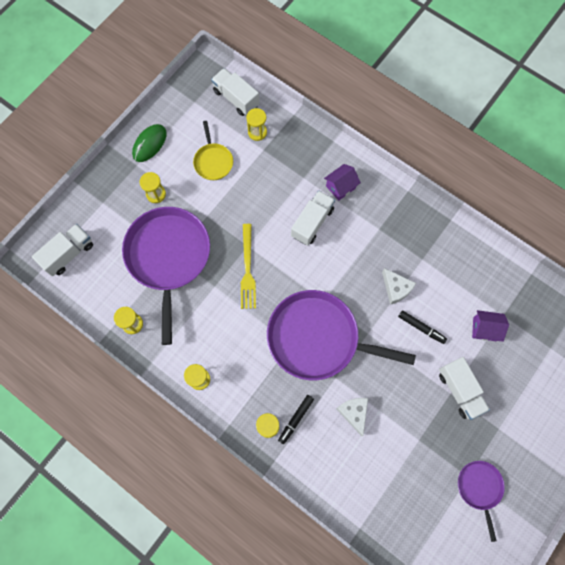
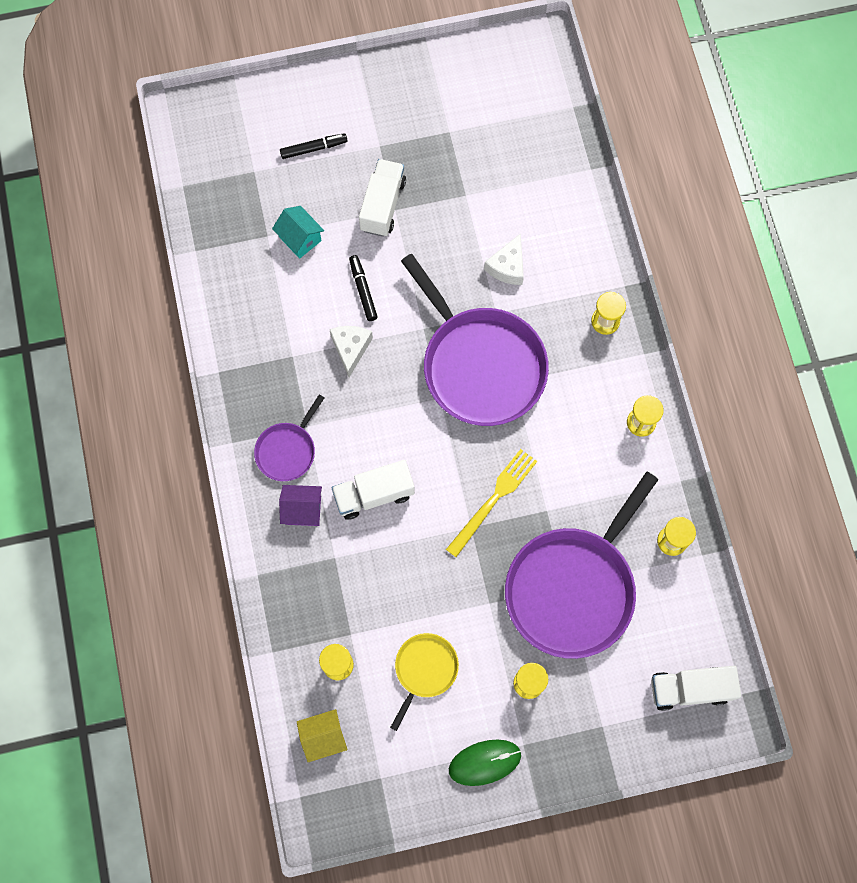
camera: 140 degrees left, 0 degrees up
(236, 98) = (323, 737): white truck -> yellow house
(296, 419) = (571, 306): black marker -> black marker (313, 148)
(479, 488) = (447, 115): purple pan -> purple pan (287, 450)
(484, 329) = (300, 239): purple house -> turquoise house

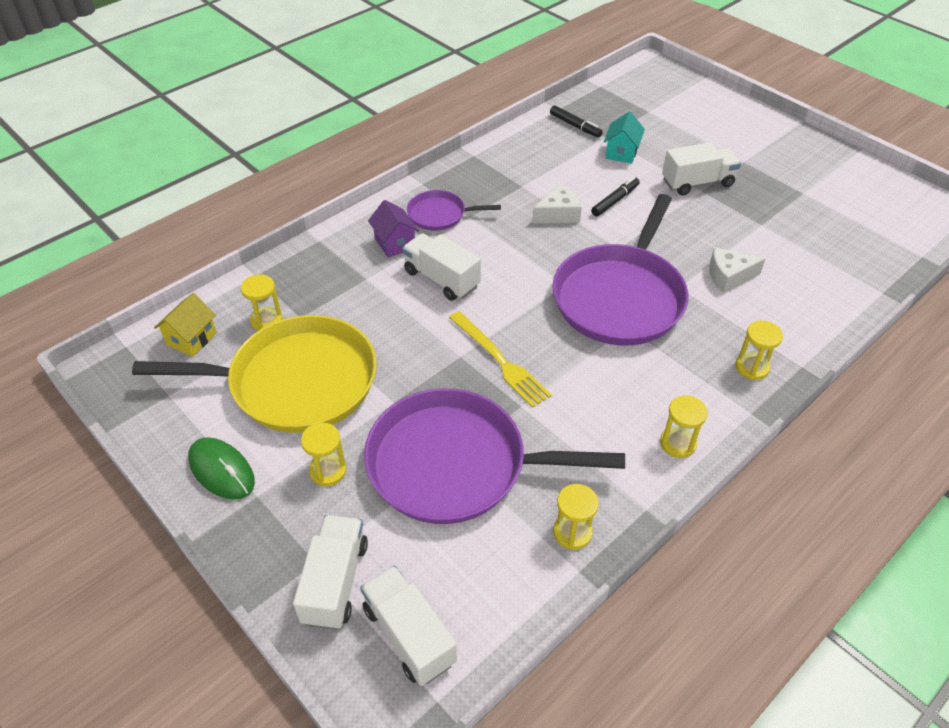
camera: 60 degrees right, 25 degrees down
(313, 148) = (700, 131): black marker -> black marker (575, 126)
(323, 737) = (191, 339): yellow house -> yellow house turned 75 degrees clockwise
(424, 670) = (295, 382): yellow pan -> yellow pan, size x2.08
(493, 499) = (500, 361): yellow fork -> yellow fork turned 45 degrees clockwise
(626, 719) = (335, 582): none -> white truck

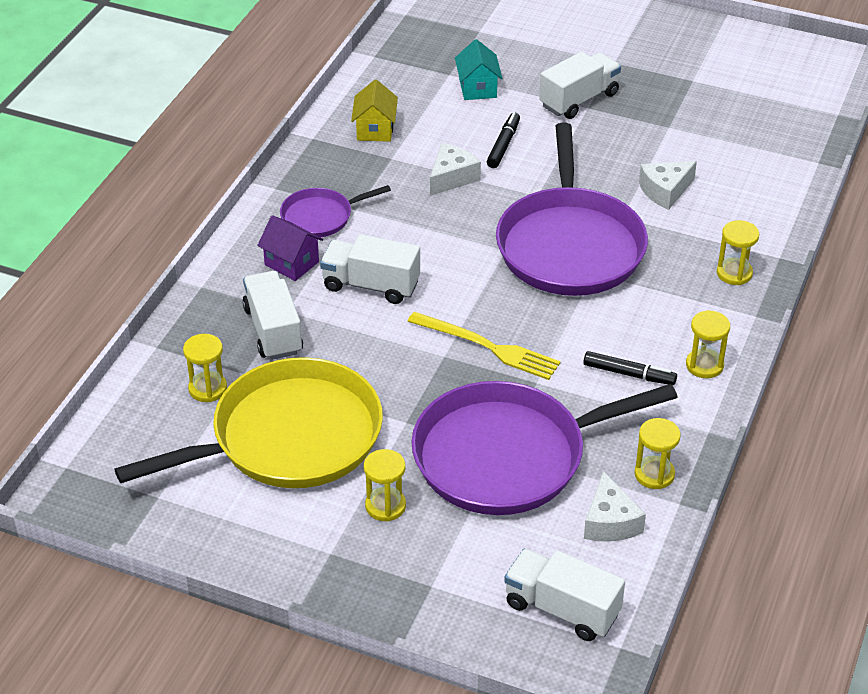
camera: 25 degrees left, 5 degrees down
(191, 339) = (137, 434): yellow house -> yellow house (375, 129)
(221, 470) = (275, 544): green mouse -> none
(335, 582) = (463, 594): white truck -> white truck (273, 330)
(505, 564) = (610, 522): none -> white cheese
(575, 126) = (406, 71): black marker -> black marker (629, 374)

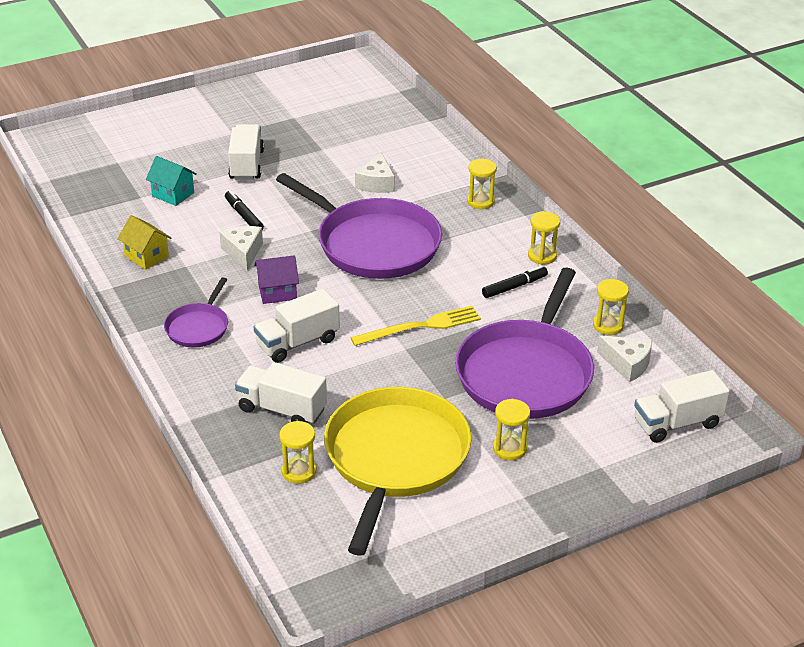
camera: 50 degrees left, 5 degrees down
(291, 263) = (226, 365): purple house -> purple house (277, 292)

